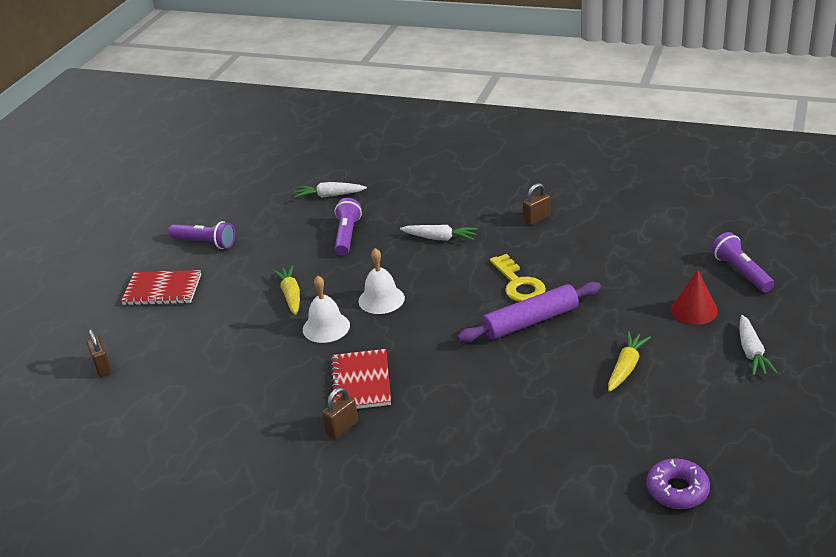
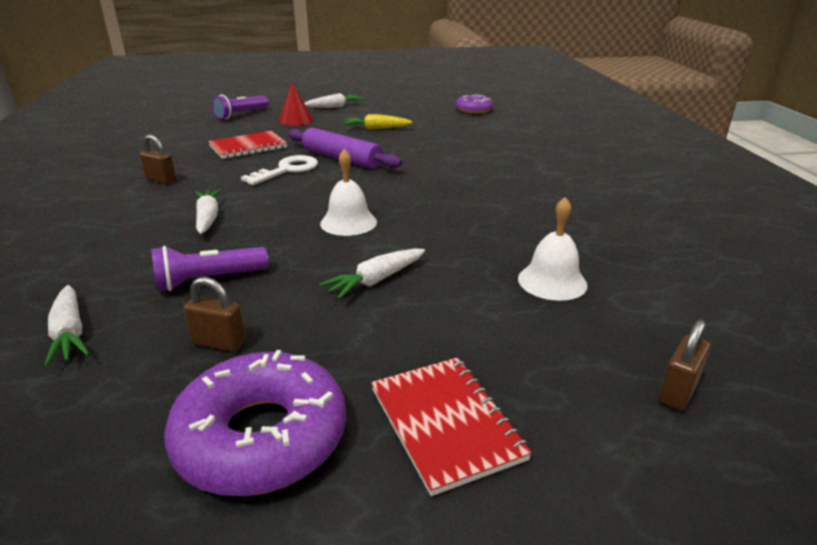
camera: 120 degrees left, 5 degrees down
(205, 243) = (261, 437): purple flashlight -> purple donut
(291, 295) = (375, 280): yellow carrot -> white carrot
(326, 327) = (421, 239): white bell -> white bell (552, 281)
(342, 428) = (548, 195): brown padlock -> brown padlock (219, 343)
(361, 382) = (484, 201): red notebook -> red notebook (248, 147)
(519, 284) = (287, 170): yellow key -> white key

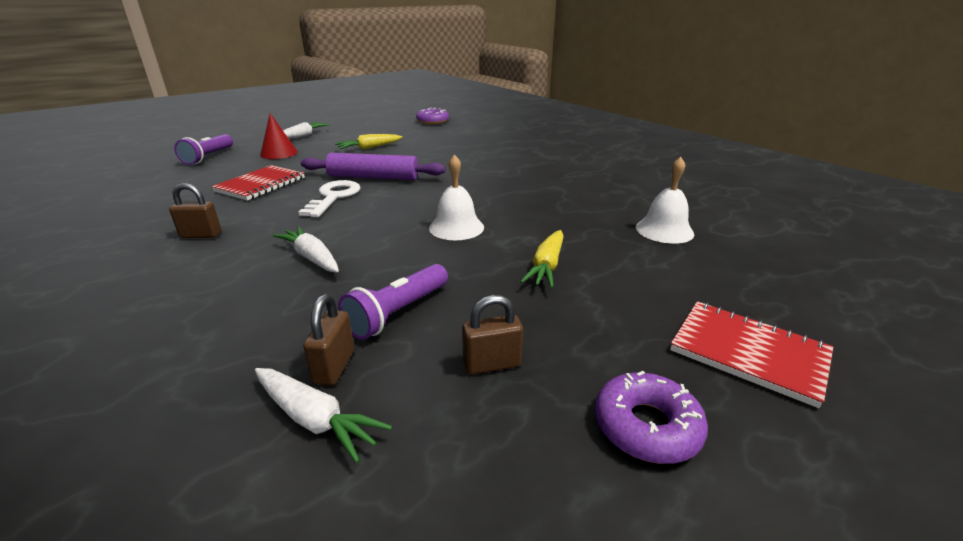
camera: 30 degrees left, 0 degrees up
(261, 437) = (646, 426): purple donut -> purple donut, size x0.60
(375, 280) = (546, 266): white carrot -> yellow carrot
(677, 392) = (829, 277): brown padlock -> brown padlock (334, 366)

